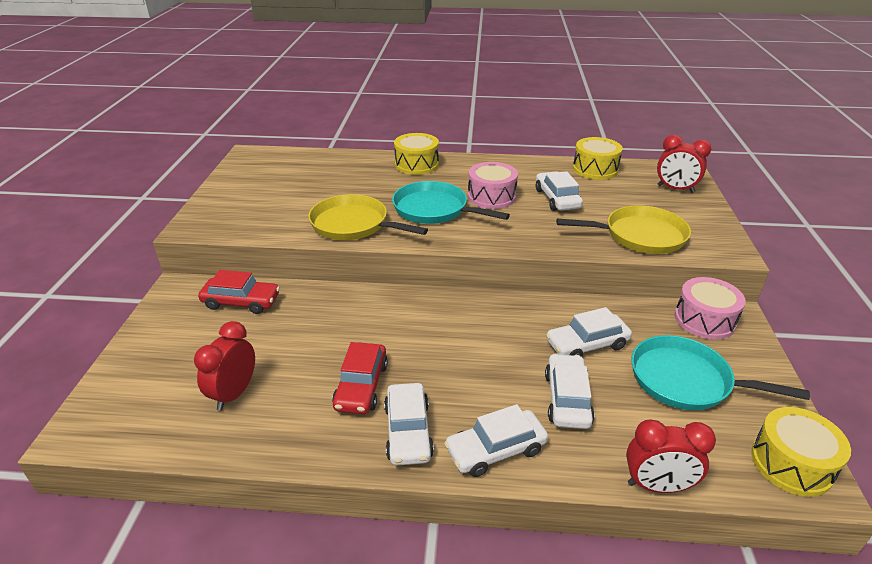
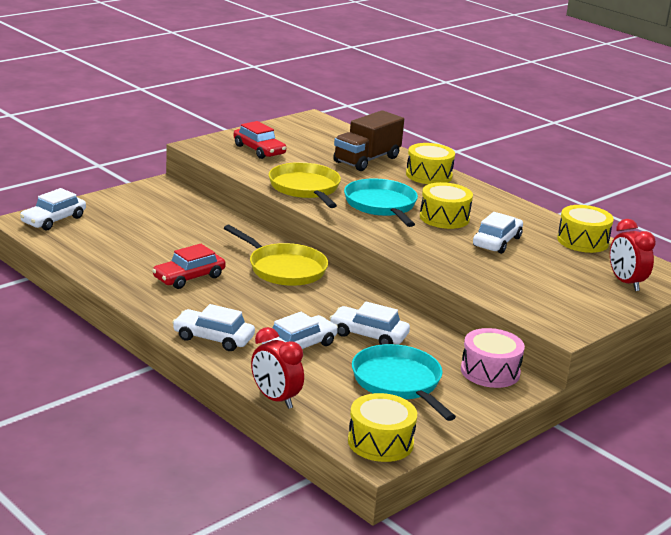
camera: 40 degrees right, 10 degrees down
(234, 393) = (117, 245): red clock -> none
(241, 302) = (187, 208): red car -> red car (259, 150)
(352, 172) = (366, 160): none -> brown truck
(408, 431) = (180, 306): white car -> white car (53, 220)
(491, 197) = (444, 218): pink drum -> yellow drum
(640, 236) = (511, 288): yellow pan -> yellow pan (284, 269)

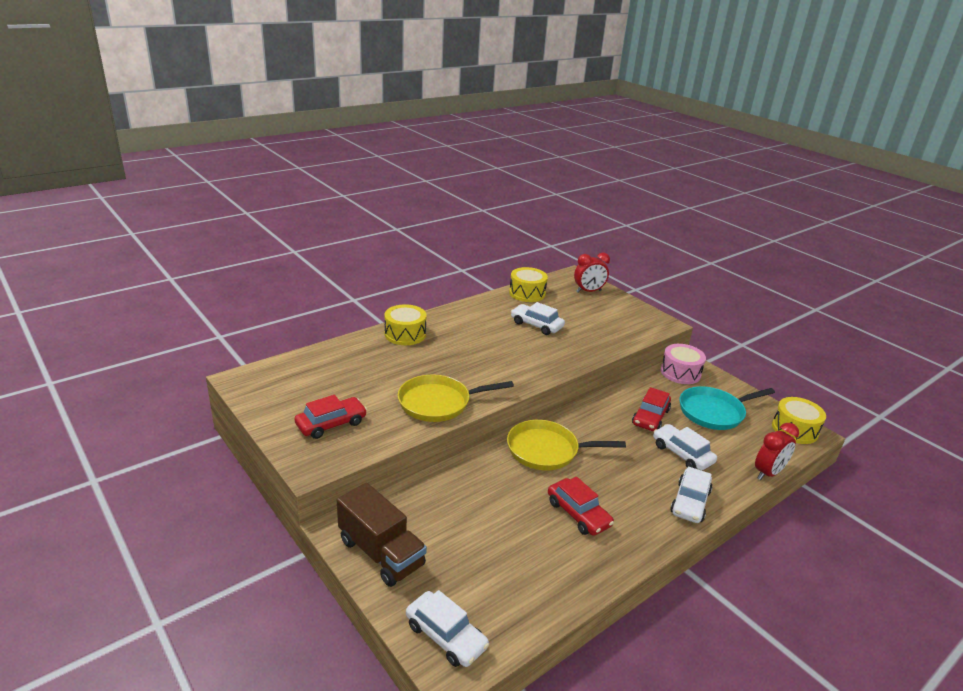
camera: 85 degrees left, 5 degrees up
(284, 269) = (546, 450): yellow pan -> yellow pan turned 135 degrees counterclockwise
(366, 160) = (366, 361): brown truck -> brown truck (381, 553)
(368, 335) = (650, 417): white car -> red car
(381, 205) = (474, 366): turquoise pan -> none
(444, 218) = (496, 340): yellow drum -> none

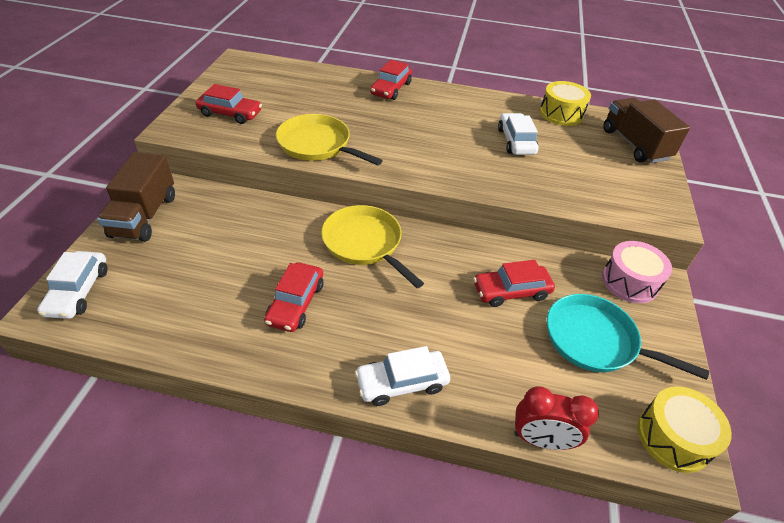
camera: 50 degrees right, 15 degrees up
(405, 334) = (391, 89): yellow drum -> red car
(588, 291) = (634, 144): red clock -> brown truck
(682, 454) = (479, 343): white car -> none

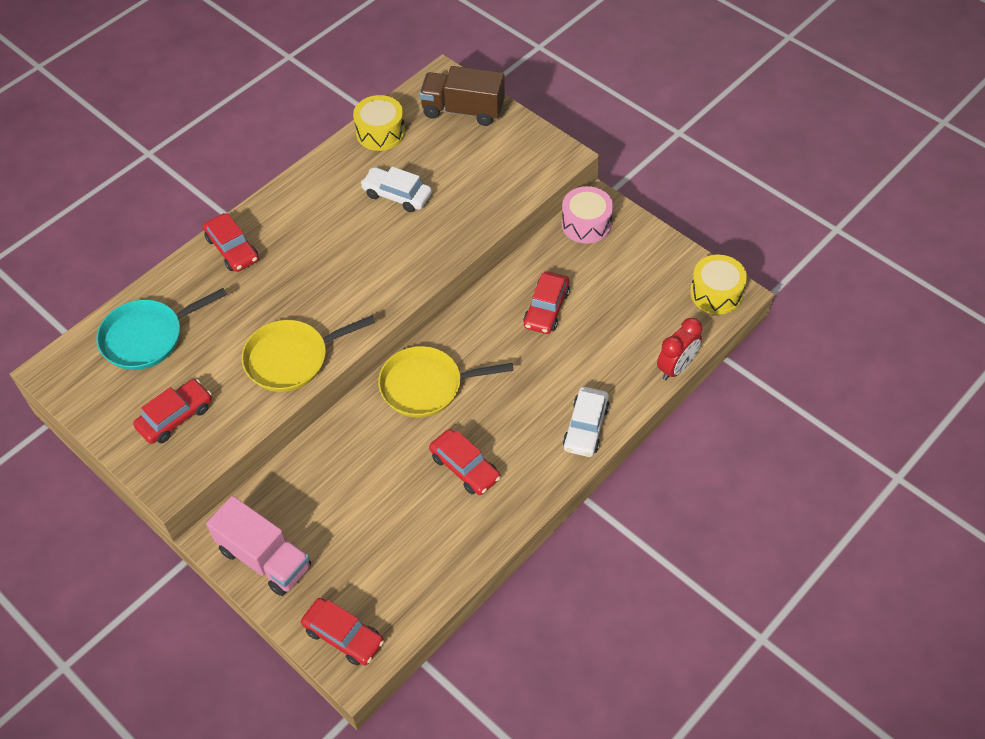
camera: 55 degrees left, 10 degrees up
(78, 291) = (343, 636): white car -> red car
(144, 216) = (265, 558): brown truck -> pink truck
(595, 340) = (623, 284): turquoise pan -> turquoise pan (147, 337)

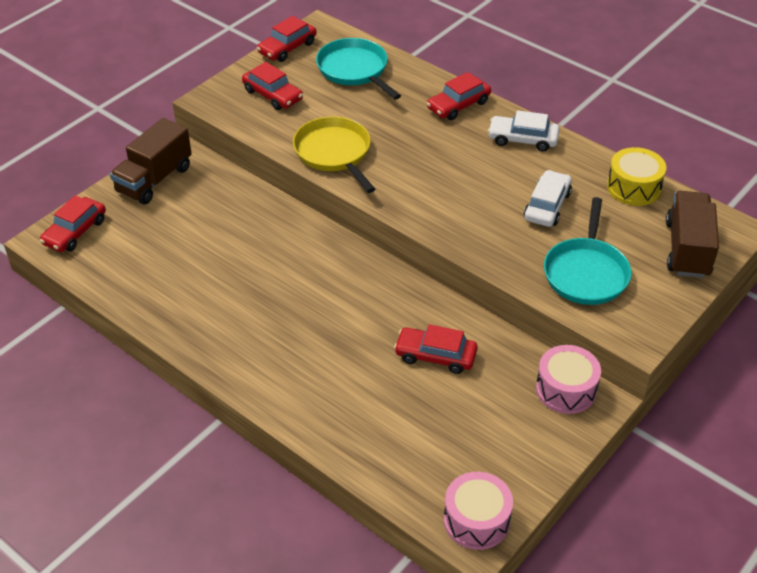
camera: 85 degrees right, 10 degrees down
(265, 558) = (154, 179): pink truck -> brown truck
(426, 386) = (330, 266): yellow pan -> none
(465, 467) = (236, 299): red car -> red car (287, 48)
(486, 178) = (586, 273): none -> turquoise pan
(585, 427) = (280, 392): white car -> white car (523, 139)
(676, 367) = (361, 475): red clock -> none
(716, 293) = (476, 520): yellow drum -> pink drum

